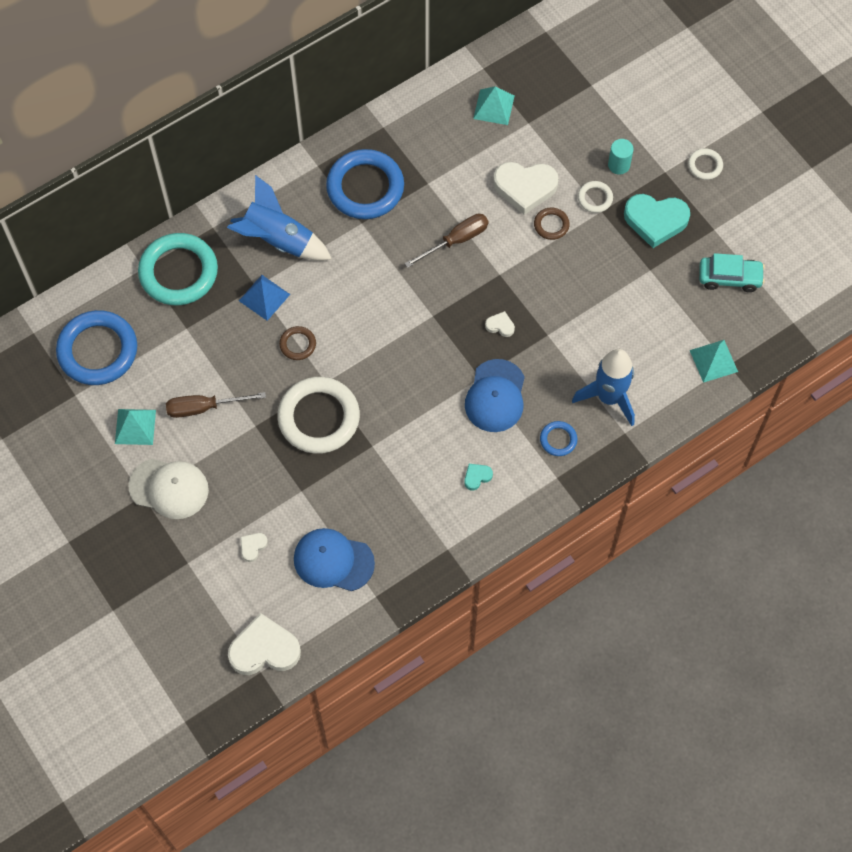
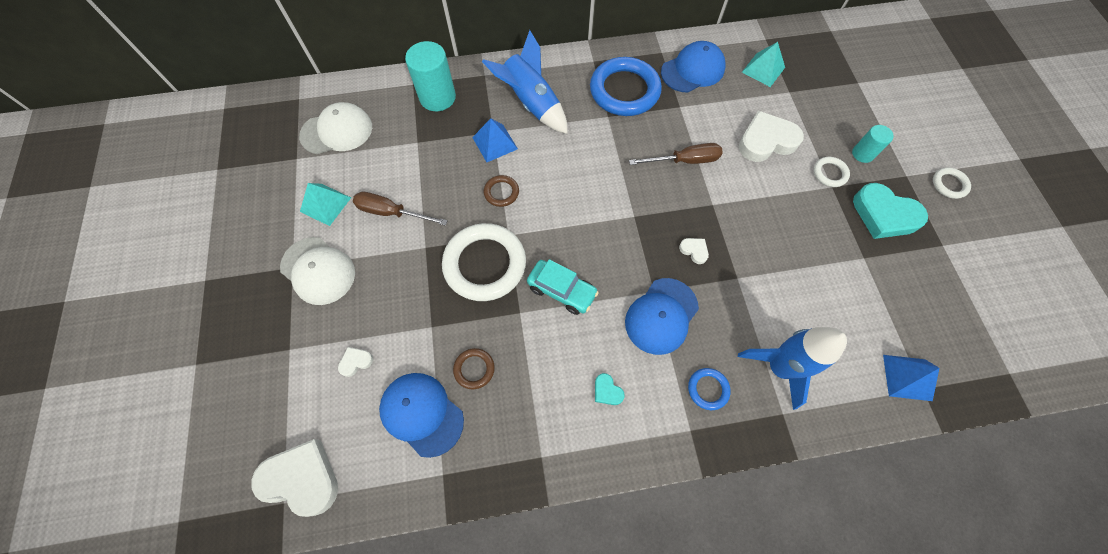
camera: 25 degrees right, 0 degrees up
(98, 350) = (337, 131): blue ring -> white cap
(178, 272) = (437, 97): turquoise ring -> turquoise cylinder
(423, 136) = (693, 70): none -> blue cap
(477, 477) = (607, 391): turquoise heart -> turquoise heart turned 120 degrees counterclockwise
(525, 187) = (766, 141): white heart -> white heart turned 135 degrees clockwise
(551, 225) = (779, 181): brown ring -> brown ring (474, 369)
(713, 361) = (907, 377): turquoise pyramid -> blue pyramid
(729, 277) = (948, 298): turquoise car -> turquoise car (562, 290)

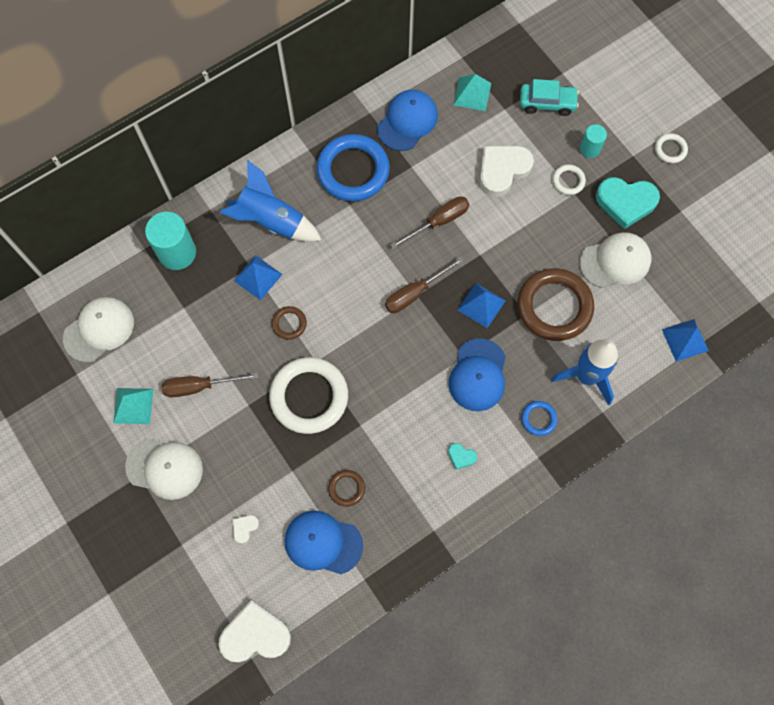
camera: 25 degrees left, 5 degrees up
(562, 290) = (386, 390): turquoise car -> turquoise car (547, 103)
(633, 213) = (415, 293): none -> brown screwdriver
(694, 250) = (481, 305): white heart -> blue pyramid
(770, 283) = (554, 306): none -> brown ring
(853, 265) = (615, 261): none -> white cap

